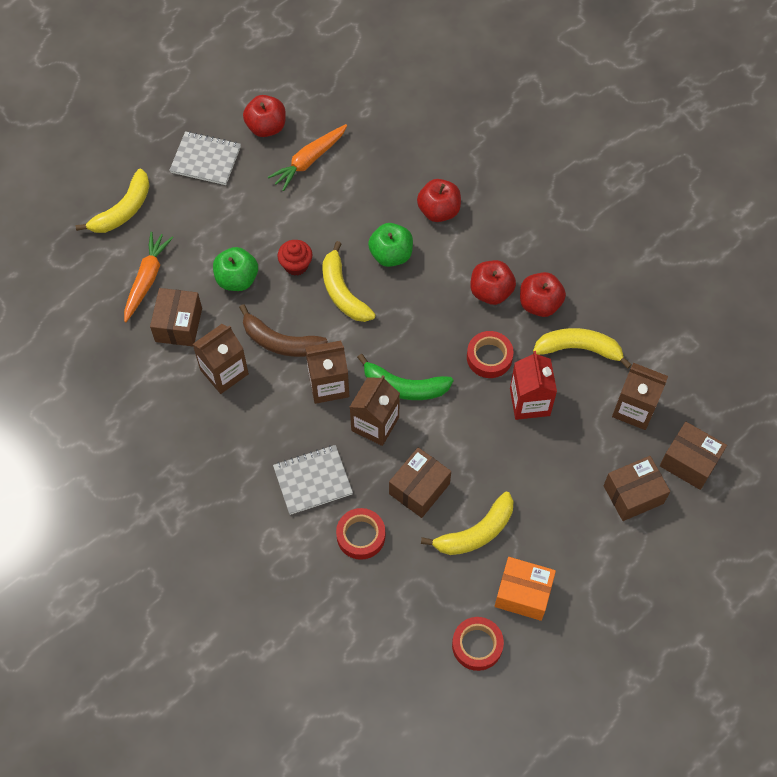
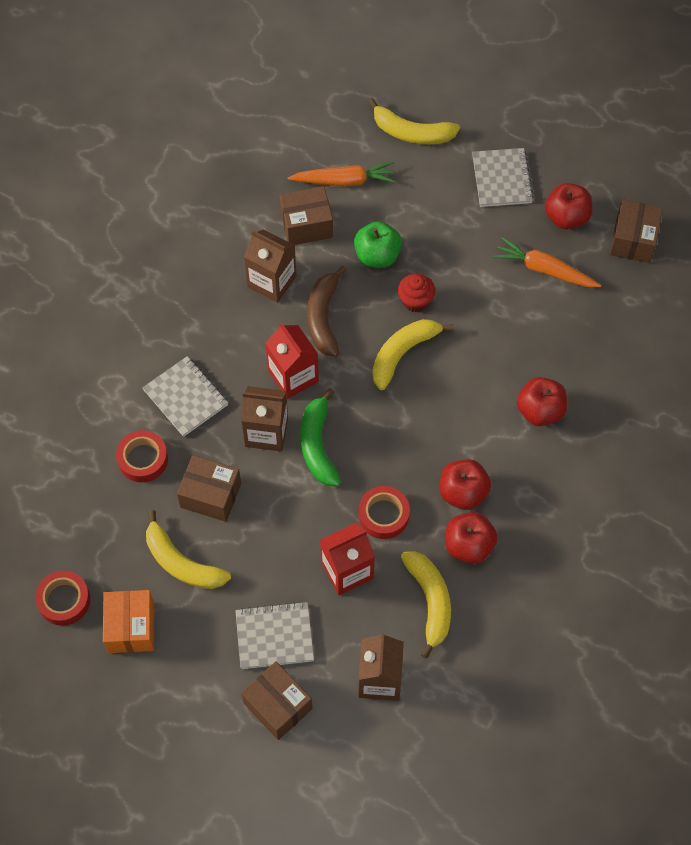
camera: 70 degrees right, 0 degrees up
(328, 385) = (293, 376): brown carton -> red carton
(391, 255) = (465, 383): green apple -> none
(570, 477) = (274, 636): none -> grey notebook
(689, 462) = (337, 754): brown box -> brown box (633, 240)

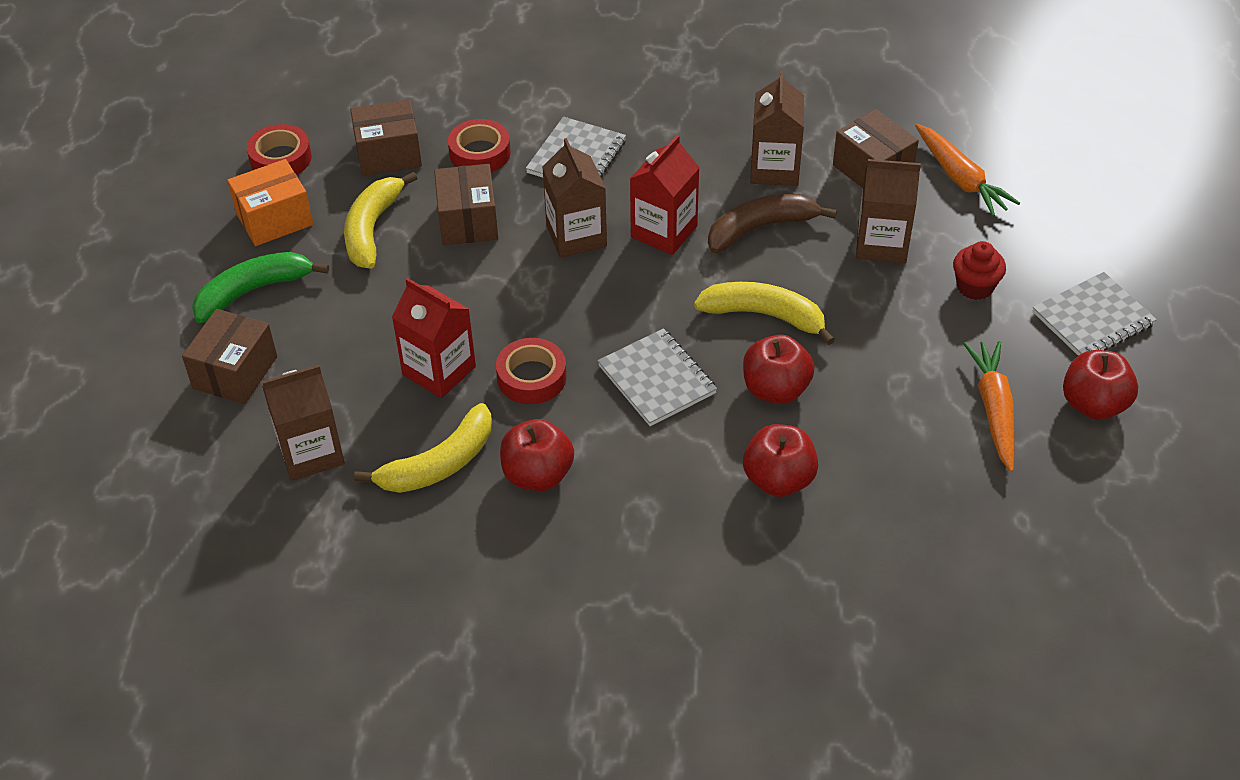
camera: 65 degrees right, 15 degrees down
(274, 636) = (320, 338): grey notebook -> grey notebook (657, 379)
(317, 445) = (588, 285): green banana -> green banana (253, 291)
(377, 256) = (881, 244): green apple -> brown carton
(411, 132) = (1082, 211): yellow banana -> none
(415, 301) = (846, 300): red cupcake -> red cupcake (974, 287)
(463, 492) = (608, 442): red apple -> red apple (775, 389)
(633, 240) = (1120, 490): brown box -> brown box (388, 154)

